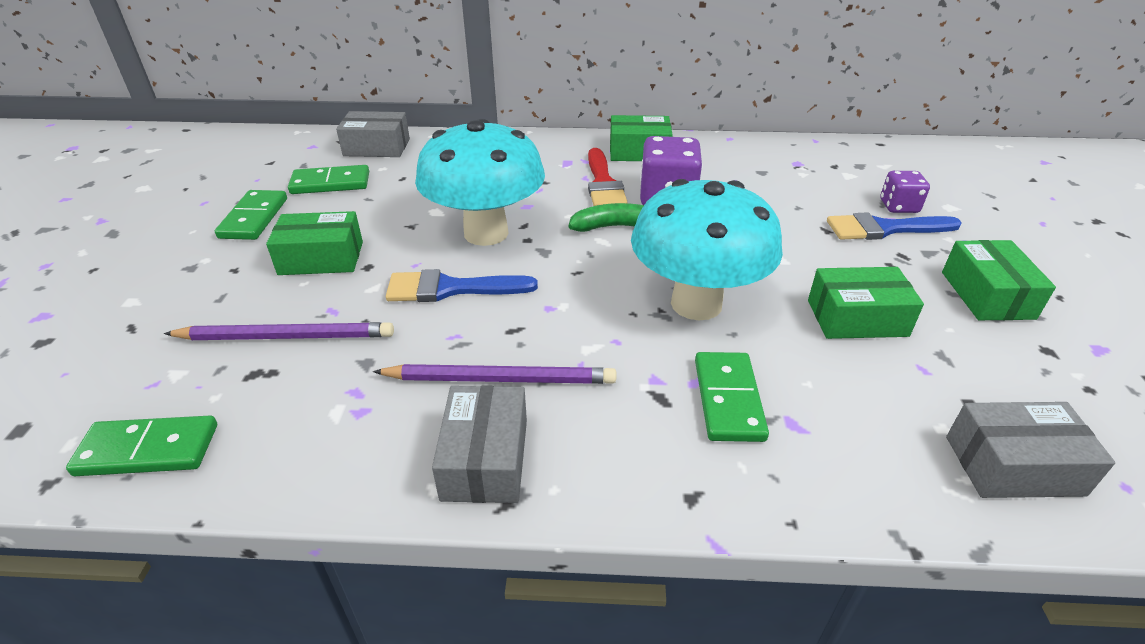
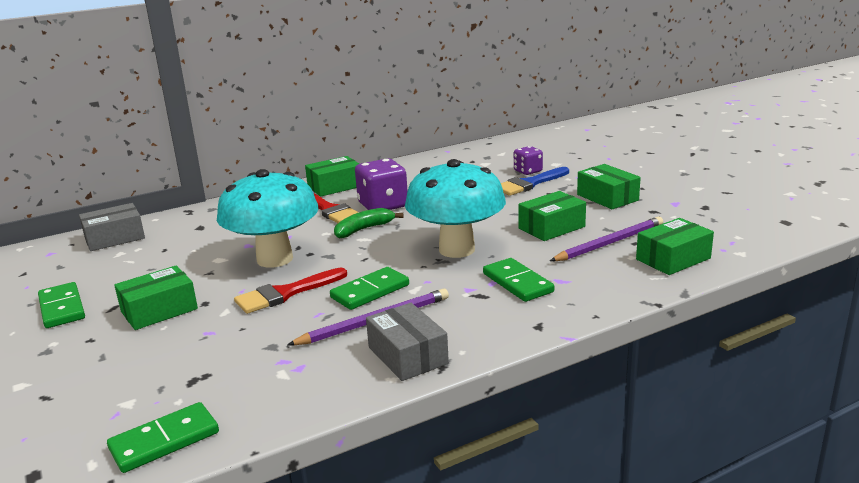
camera: 30 degrees left, 15 degrees down
(286, 336) = (191, 355): purple pencil -> purple pencil (610, 243)
(330, 183) = (103, 269): green domino -> green domino (370, 291)
(451, 289) = (286, 293): blue brush -> red brush
(1013, 465) = (673, 259): grey box -> green box

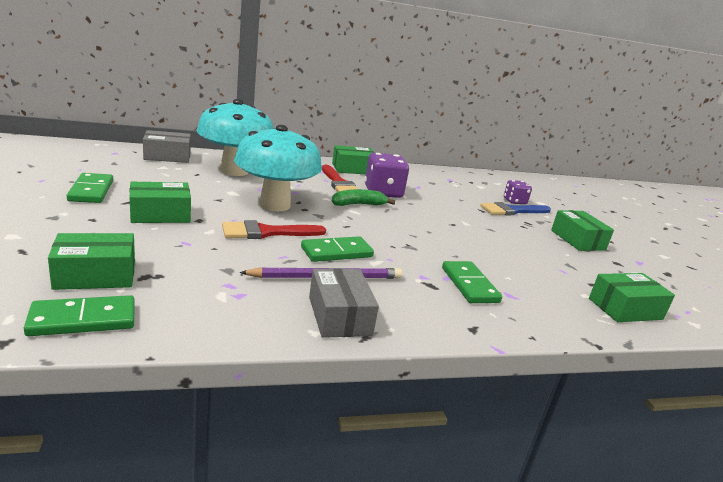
camera: 10 degrees right, 0 degrees up
(457, 249) = (427, 242): turquoise mushroom -> turquoise mushroom (234, 171)
(551, 227) = (518, 249): green box -> green box (95, 275)
(610, 243) = (568, 277): purple pencil -> none

